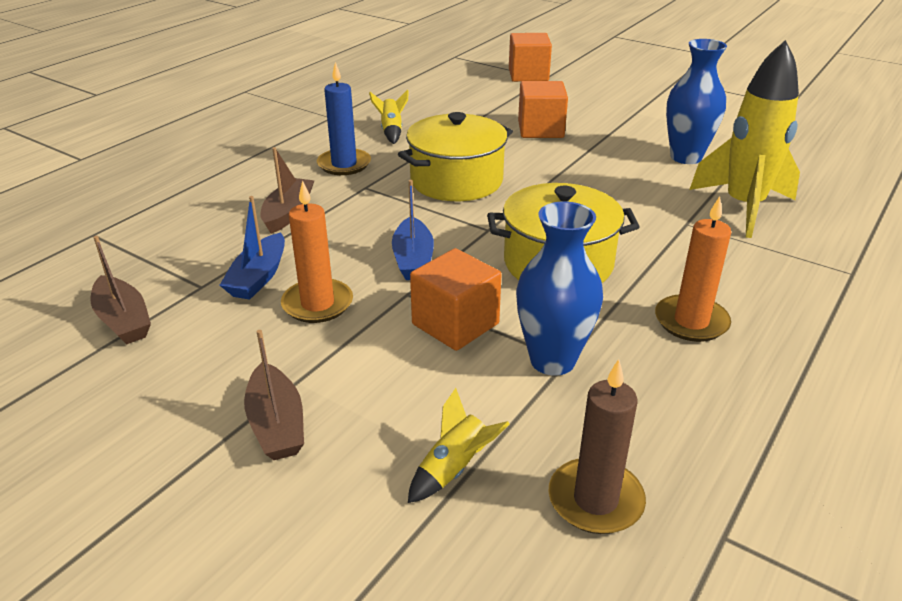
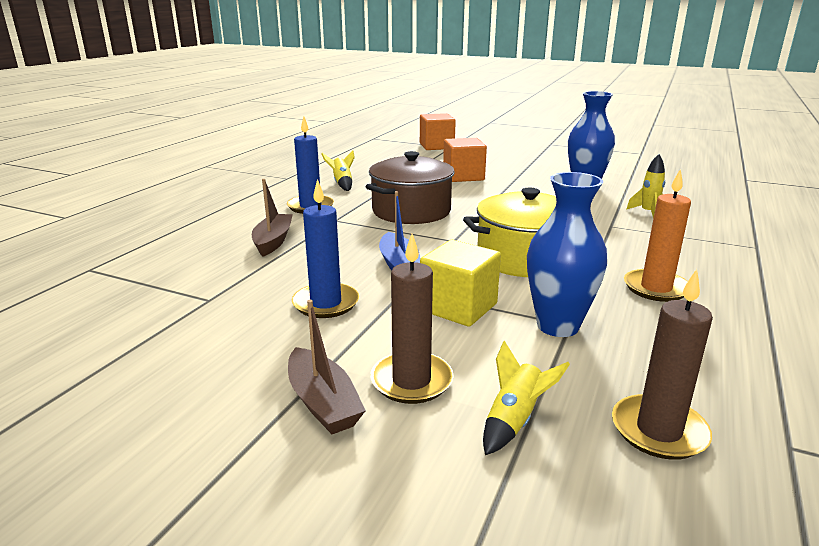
camera: 10 degrees left, 10 degrees down
(123, 320) = (137, 332): brown boat -> none
(258, 277) = (262, 288): blue boat -> none
(317, 304) = (326, 303): orange candle -> blue candle
(371, 410) = (411, 381): none -> brown candle
(455, 324) = (458, 307): orange cube -> yellow cube
(456, 181) = (411, 211): yellow pot -> brown pot
(743, 207) = (648, 213): yellow rocket -> yellow rocket, size x0.45

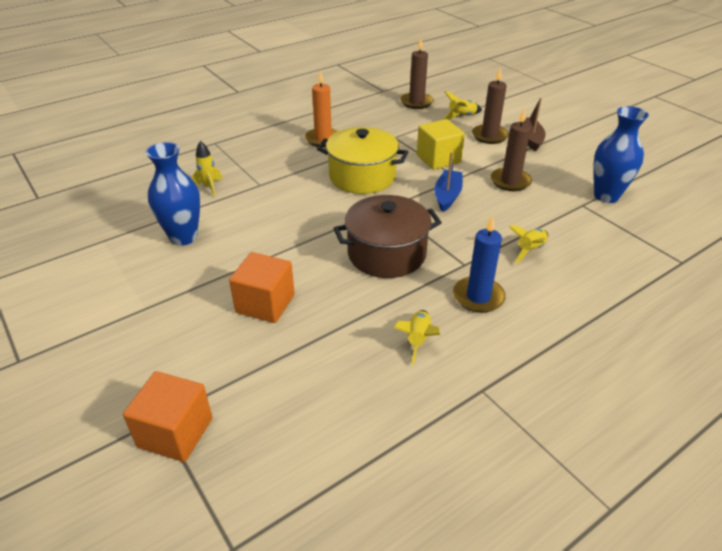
camera: 150 degrees left, 15 degrees up
(273, 241) = (530, 250): brown boat -> yellow rocket
(326, 303) = (510, 181): blue candle -> brown candle
(557, 326) = (401, 137): blue vase -> blue vase (606, 196)

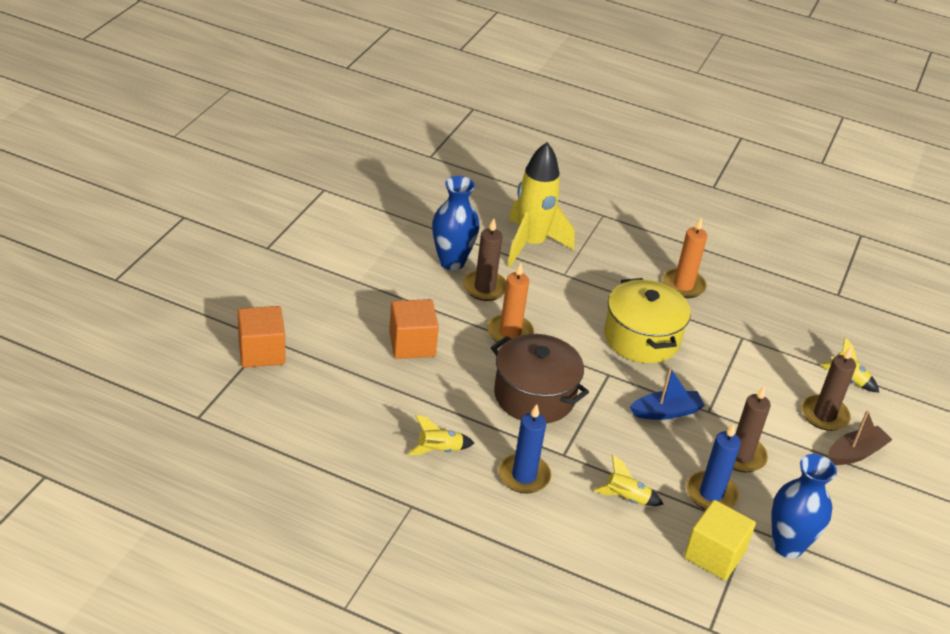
camera: 55 degrees right, 0 degrees up
(209, 187) = (531, 244): yellow rocket -> yellow rocket, size x2.23
(301, 238) = (510, 333): none -> orange candle
(416, 102) = (839, 331): brown candle -> brown candle (484, 288)
(438, 159) = (731, 385): yellow cube -> yellow cube (714, 555)
(542, 208) = (711, 494): none -> blue candle

